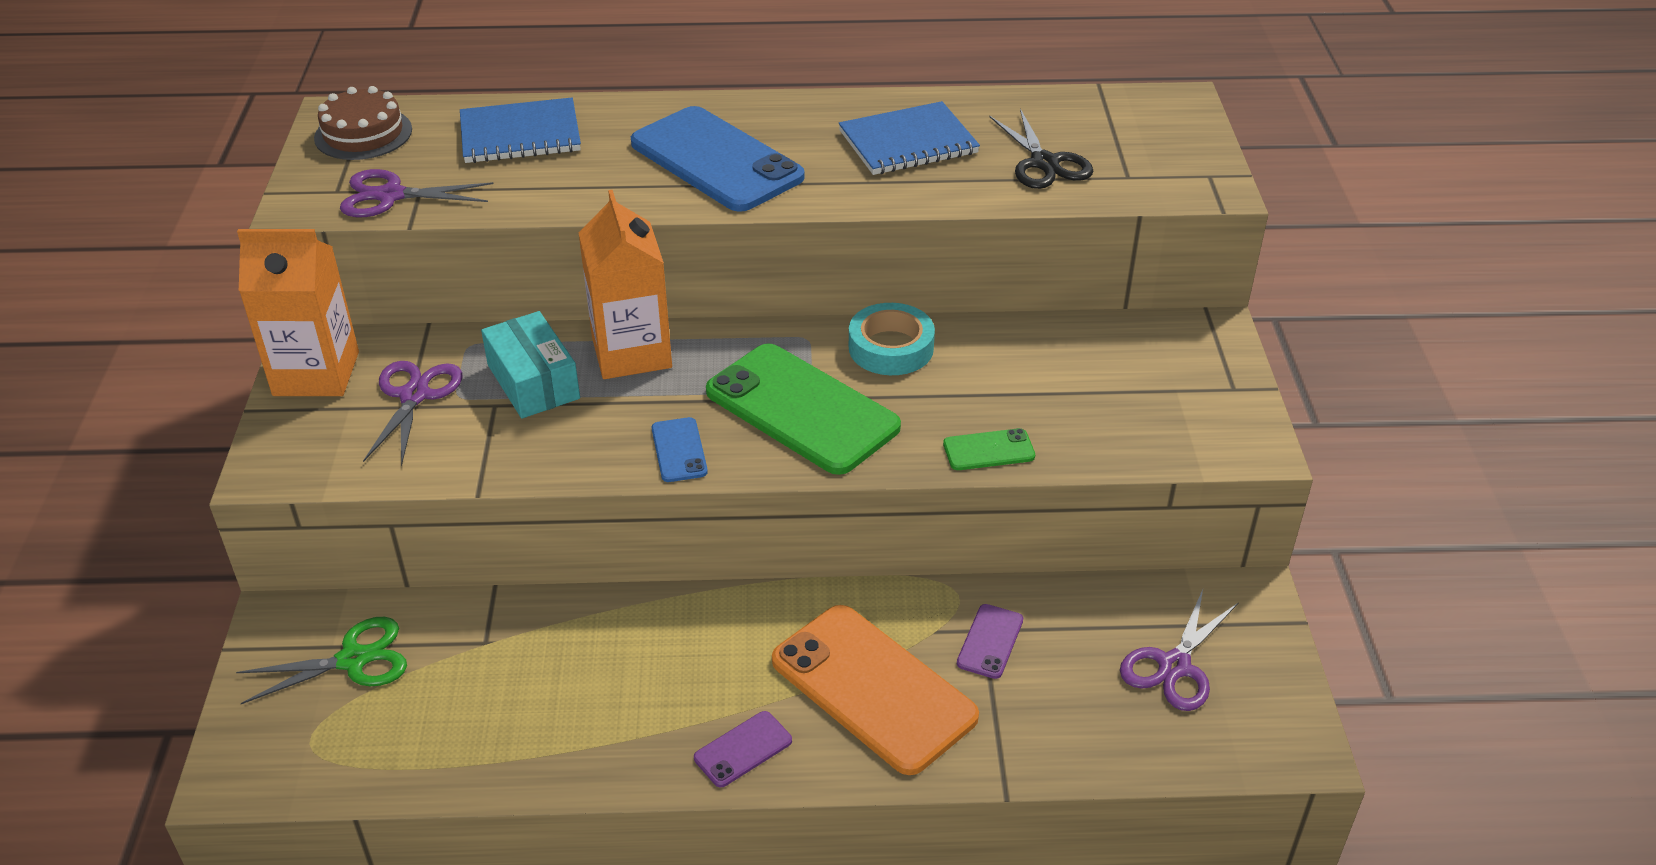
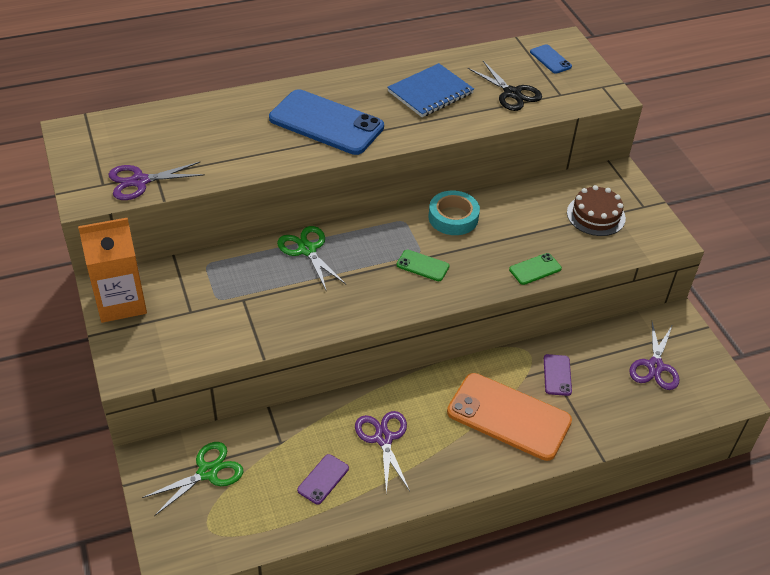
camera: 20 degrees left, 5 degrees up
(363, 134) = (96, 141): brown cake -> brown cake (596, 215)
(414, 395) = (191, 304): purple scissors -> purple scissors (383, 438)
(520, 135) = (197, 125): blue notebook -> none
(533, 382) = (258, 280): turquoise box -> none
(631, 352) = (307, 250): orange carton -> green scissors
(679, 450) = (366, 305): blue phone -> blue phone (550, 59)
(743, 749) = (456, 468): purple phone -> purple phone (323, 479)
(802, 409) = (422, 266): green phone -> green phone, size x0.44

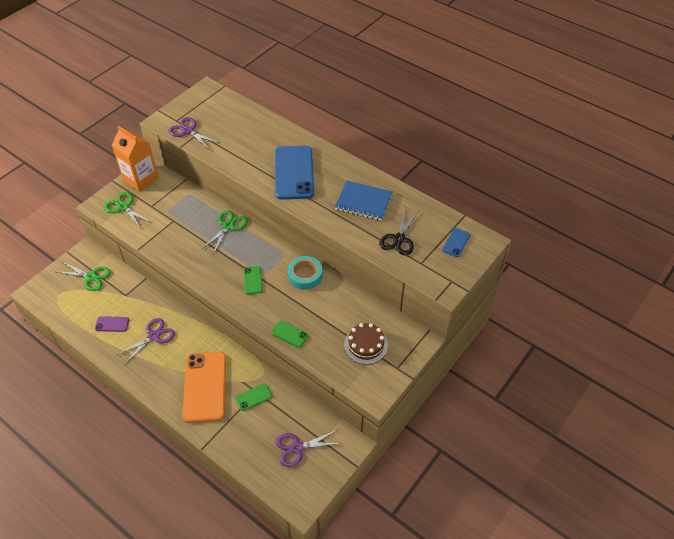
camera: 60 degrees right, 5 degrees up
(161, 343) = (123, 207): none -> green scissors
(557, 375) = (253, 397): purple phone -> green phone

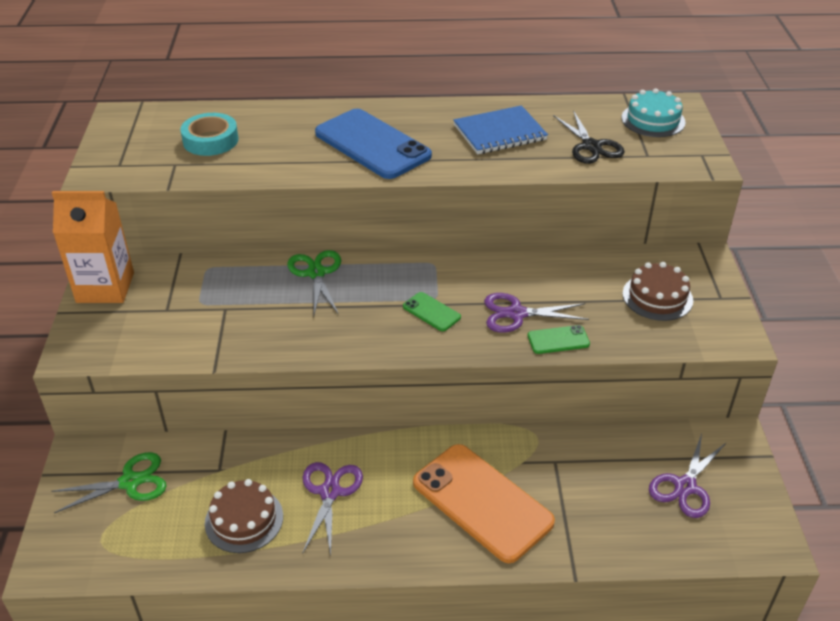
camera: 40 degrees left, 10 degrees down
(112, 324) = (244, 519): purple phone -> brown cake
(123, 207) = (121, 334): green scissors -> none
(188, 131) = (155, 168): purple scissors -> purple scissors (516, 314)
(253, 397) = (560, 469): green phone -> none
(305, 275) = (489, 270): turquoise tape -> turquoise tape (210, 140)
(456, 242) = (653, 120): blue phone -> turquoise cake

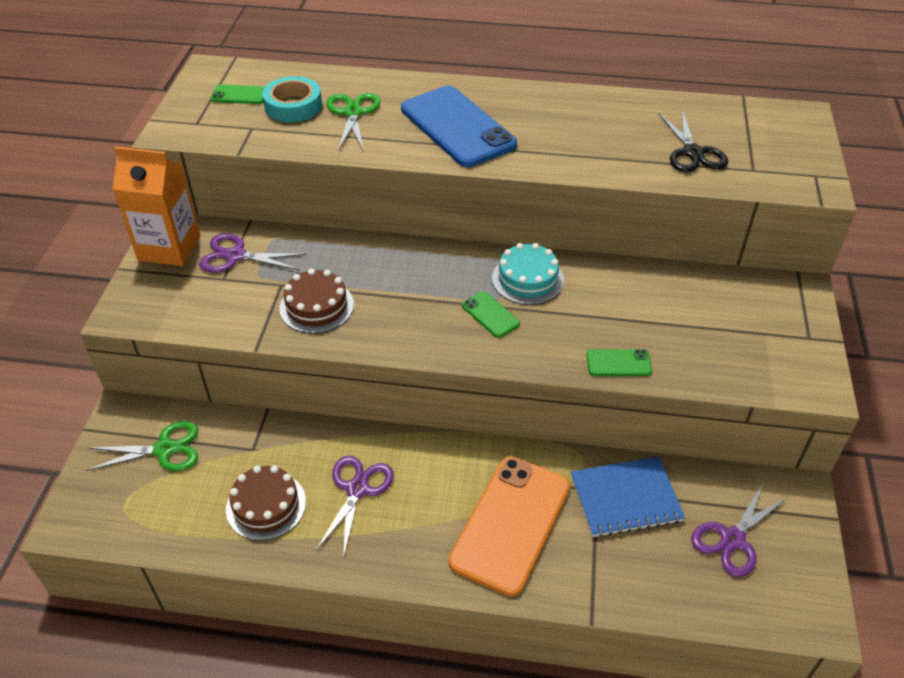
camera: 10 degrees right, 5 degrees up
(155, 135) = (239, 95): none -> green phone
(316, 273) = (381, 257): green scissors -> green scissors (353, 113)
(482, 502) = (510, 524): orange phone -> orange phone turned 60 degrees clockwise
(499, 132) = (596, 127): blue notebook -> blue notebook (625, 498)
(516, 314) = (580, 328): purple scissors -> purple scissors (235, 256)
(653, 120) = (769, 129): turquoise cake -> turquoise cake (527, 279)
(657, 297) = (738, 328): brown cake -> brown cake (316, 306)

